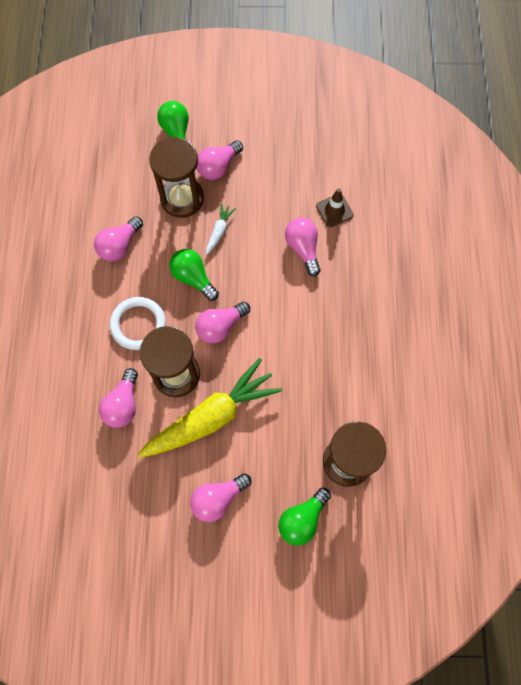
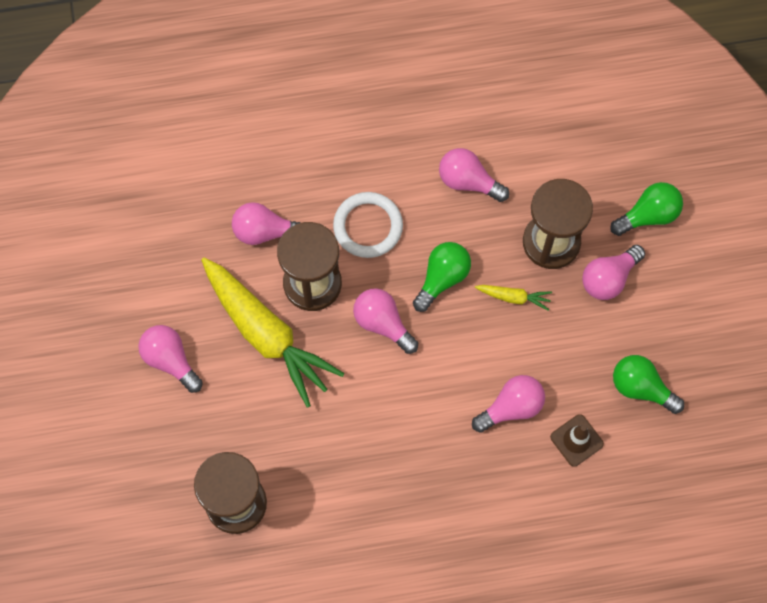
camera: 80 degrees right, 0 degrees up
(218, 167) = (609, 278): pink light bulb -> pink light bulb turned 75 degrees counterclockwise
(219, 231) = (514, 297): white carrot -> yellow carrot
(302, 519) = (160, 460): green light bulb -> green light bulb (641, 388)

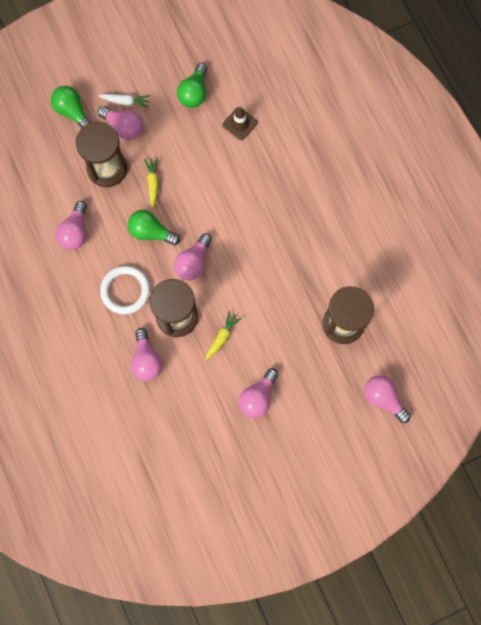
camera: 105 degrees left, 5 degrees up
(266, 335) = (222, 337): yellow carrot -> yellow carrot, size x0.41
(511, 407) = (229, 167): pink light bulb -> pink light bulb (383, 398)
(648, 289) = (125, 101): none -> white carrot

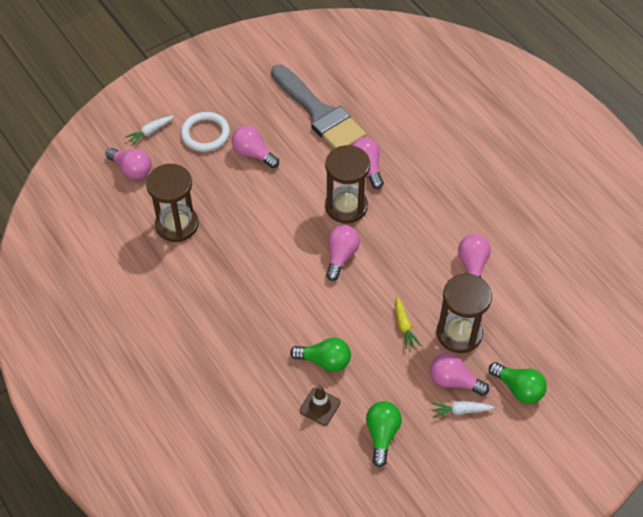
camera: 170 degrees right, 20 degrees down
(125, 290) = (404, 221): white ring -> white ring (205, 134)
(151, 232) = (392, 277): green light bulb -> green light bulb (325, 361)
(180, 439) = (319, 113): none -> grey brush
(222, 337) = (297, 196): yellow carrot -> none
(258, 397) = (253, 154): pink light bulb -> pink light bulb turned 75 degrees counterclockwise
(362, 445) = (150, 132): none -> white carrot

